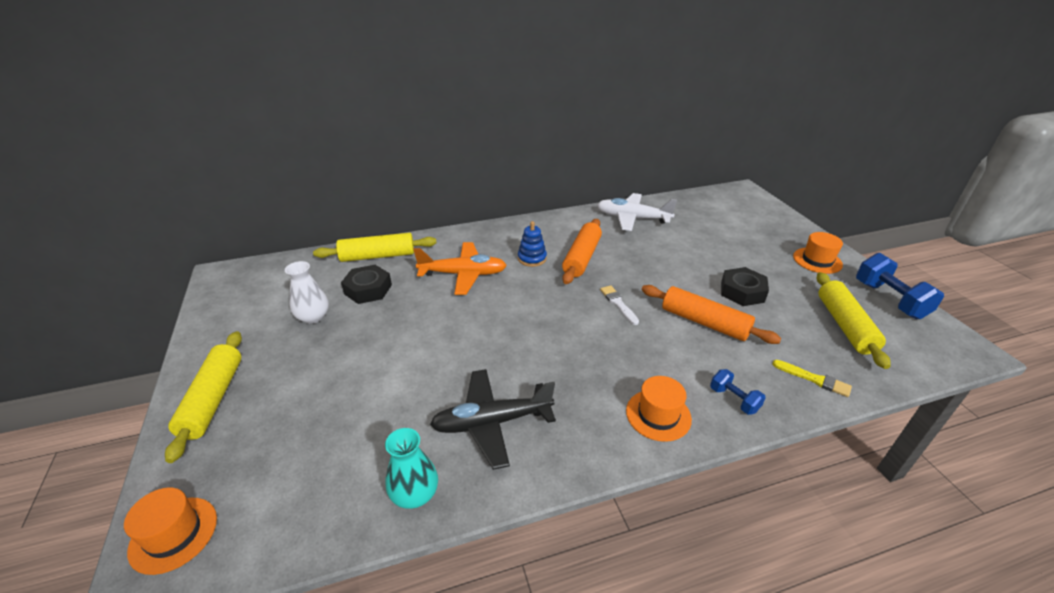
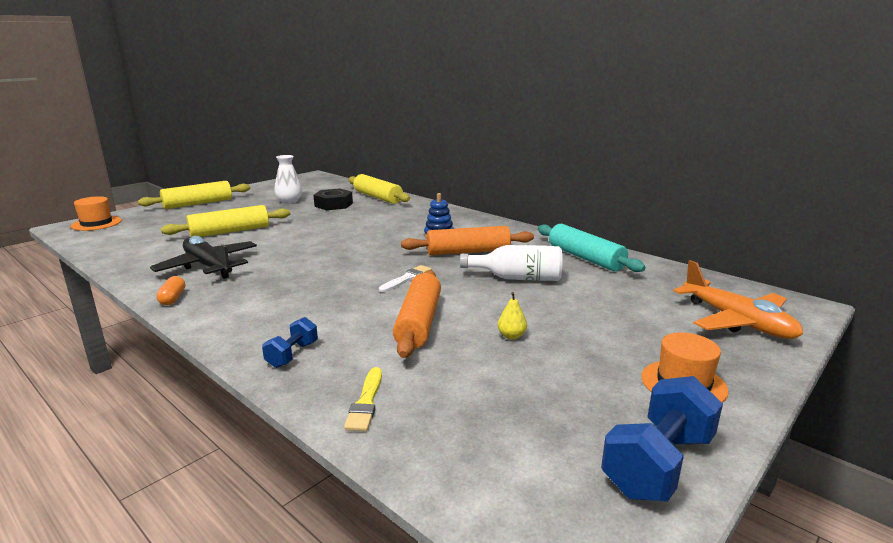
camera: 60 degrees right, 15 degrees down
(415, 494) = (132, 261): turquoise vase -> none
(463, 274) = (384, 222): orange plane -> orange plane (737, 321)
(571, 464) = (173, 298): none -> orange capsule
(632, 218) = (585, 258): white plane -> turquoise rolling pin
(650, 256) = (518, 278): none -> white bottle
(658, 415) = (248, 321): orange hat -> none
(742, 292) = (511, 336): black nut -> yellow pear
(845, 325) = (520, 420): yellow rolling pin -> yellow rolling pin (230, 231)

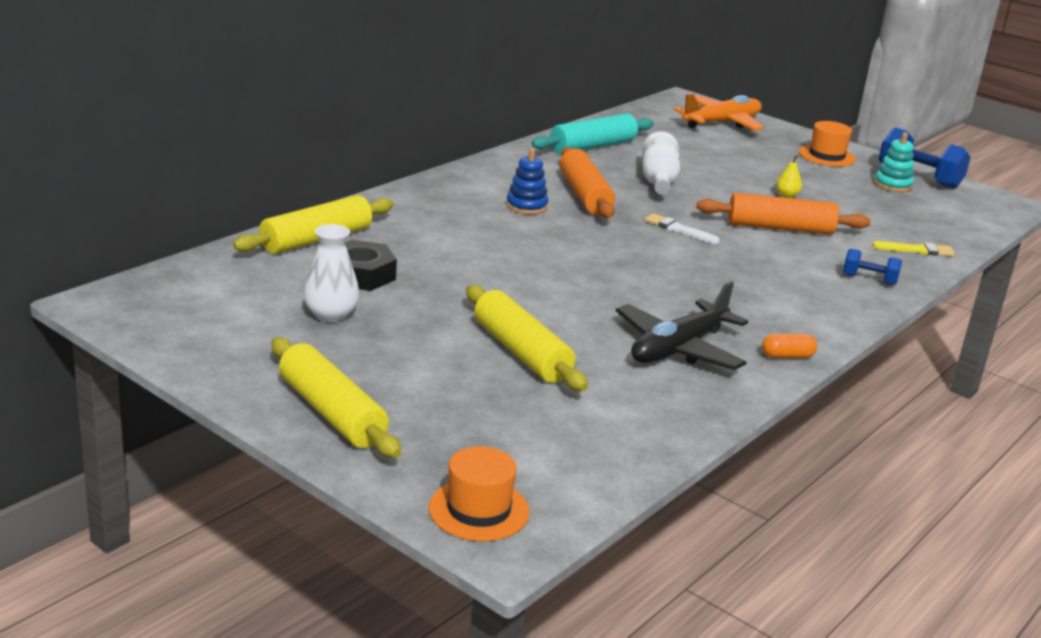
camera: 95 degrees left, 5 degrees up
(602, 427) = (893, 185): none -> turquoise stacking toy

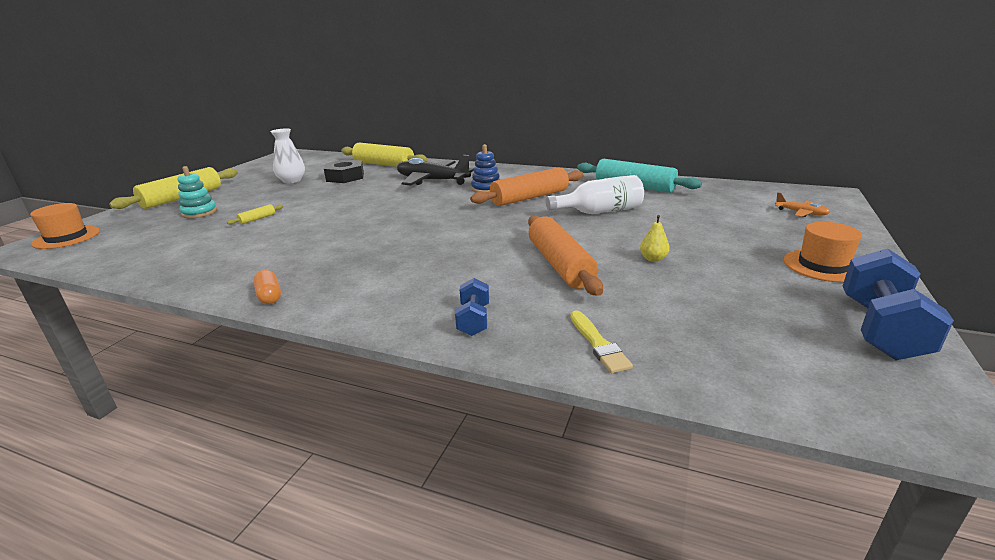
camera: 75 degrees right, 0 degrees up
(521, 352) = (257, 219): yellow rolling pin -> yellow rolling pin, size x0.42
(678, 229) = (501, 230): white brush -> none
(678, 349) = (273, 256): black plane -> black plane (432, 181)
(721, 123) = (801, 213): orange plane -> orange plane, size x0.46
(893, 185) = (809, 312): turquoise stacking toy -> turquoise stacking toy (199, 212)

